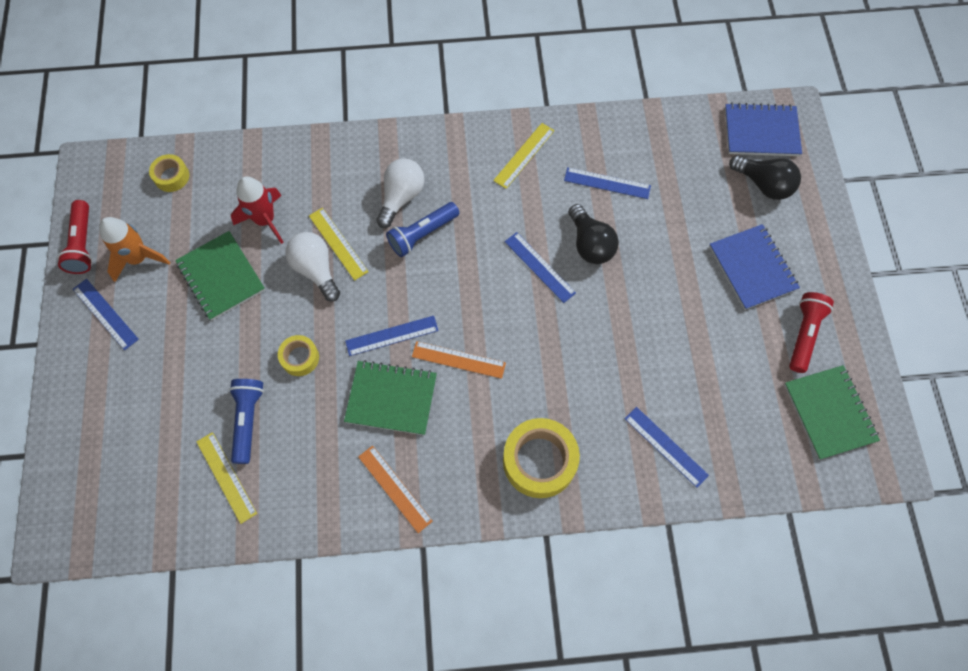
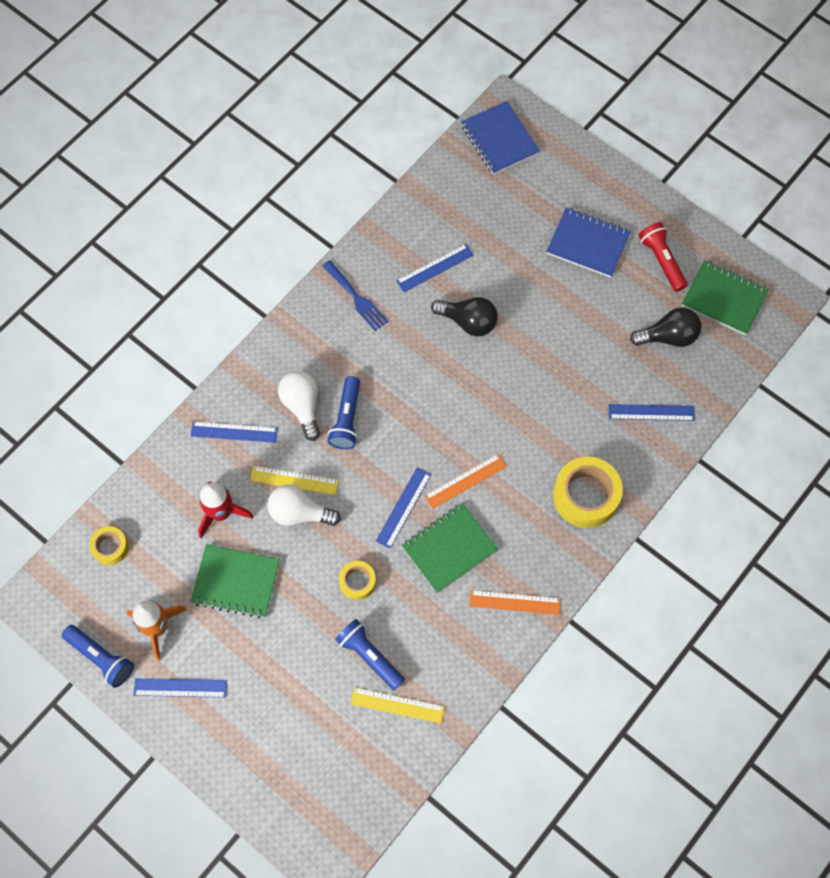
camera: 45 degrees left, 0 degrees up
(83, 244) = (101, 658): red flashlight -> blue flashlight
(524, 155) = (356, 298): yellow ruler -> blue fork
(539, 267) = (451, 368): blue ruler -> blue ruler (234, 432)
(761, 132) = (499, 139): blue notebook -> blue notebook turned 75 degrees counterclockwise
(763, 184) = (538, 177): black light bulb -> black light bulb (668, 336)

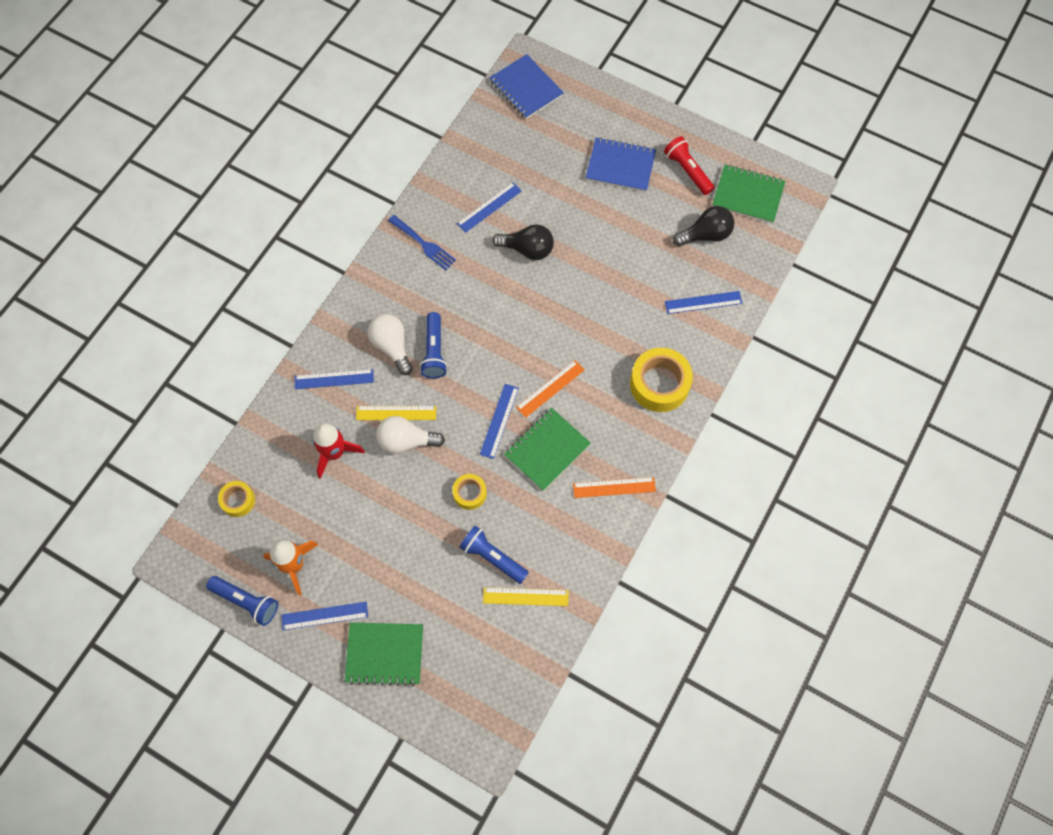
camera: 10 degrees left, 0 degrees up
(236, 582) = (359, 512): green notebook -> green notebook (385, 654)

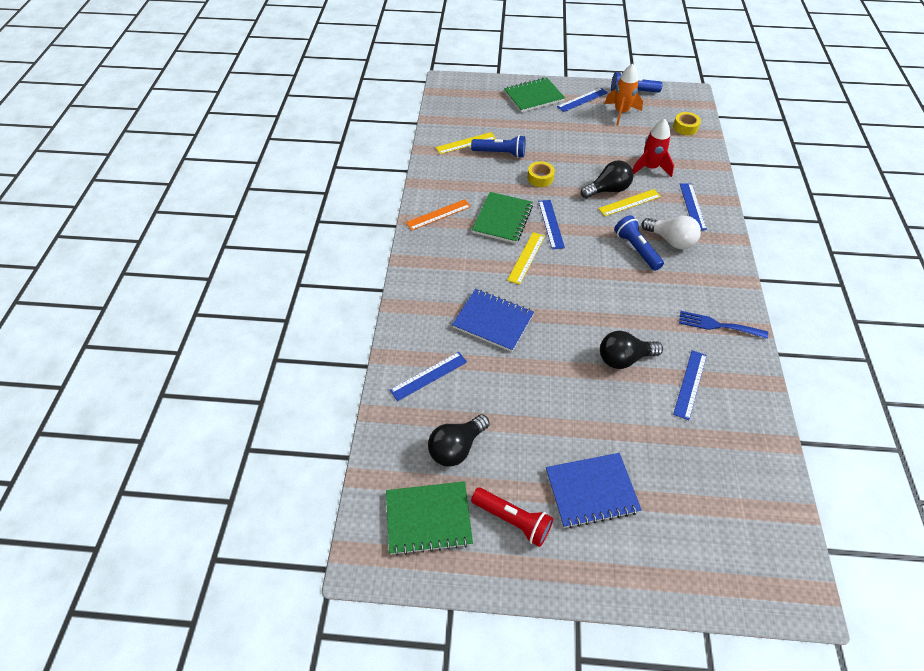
camera: 155 degrees right, 15 degrees down
(334, 379) = (692, 206): blue ruler -> blue ruler turned 60 degrees counterclockwise
(406, 441) = (608, 190): white light bulb -> black light bulb
(526, 88) = (767, 550): blue notebook -> blue notebook (493, 321)
(550, 388) = (526, 257): orange ruler -> yellow ruler
(659, 384) = (437, 293): yellow tape -> none

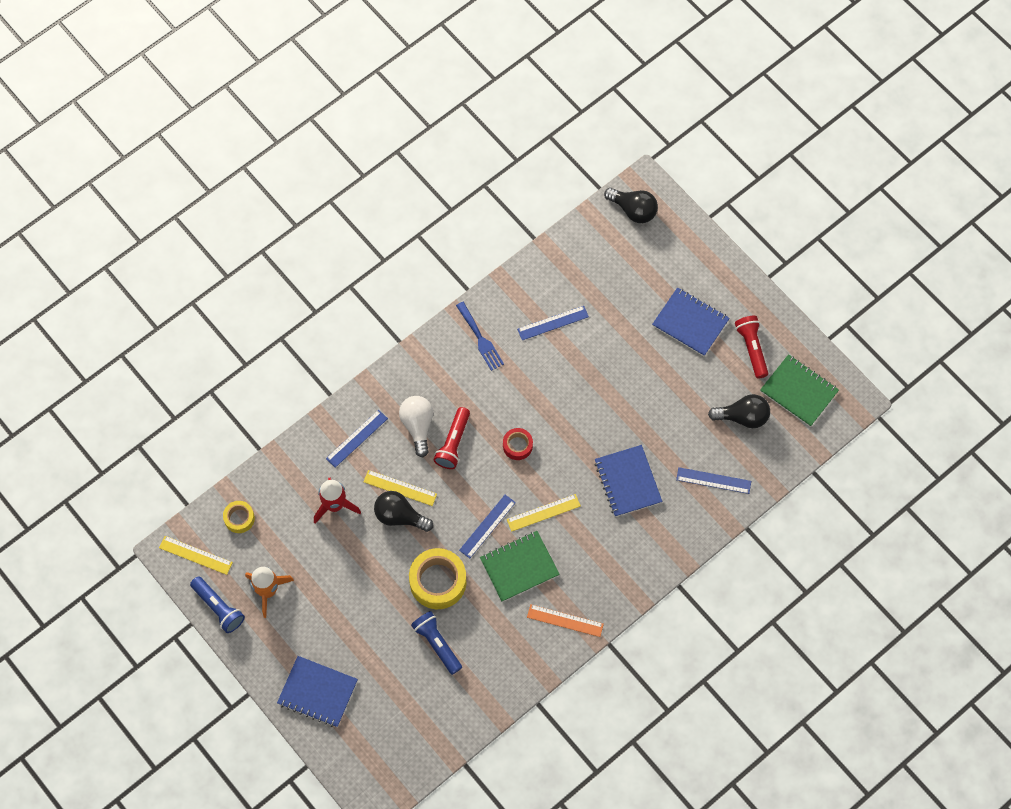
camera: 135 degrees left, 15 degrees up
(466, 143) = (452, 687): yellow ruler -> yellow ruler (195, 555)
(533, 96) = (317, 692): green notebook -> blue notebook
(540, 178) = (438, 581): yellow tape -> yellow tape, size x1.85
(582, 100) = (279, 643): blue ruler -> none
(596, 281) = (517, 446): none -> red tape
(624, 358) = (572, 375): black light bulb -> black light bulb (633, 210)
(636, 249) = (453, 443): blue flashlight -> red flashlight

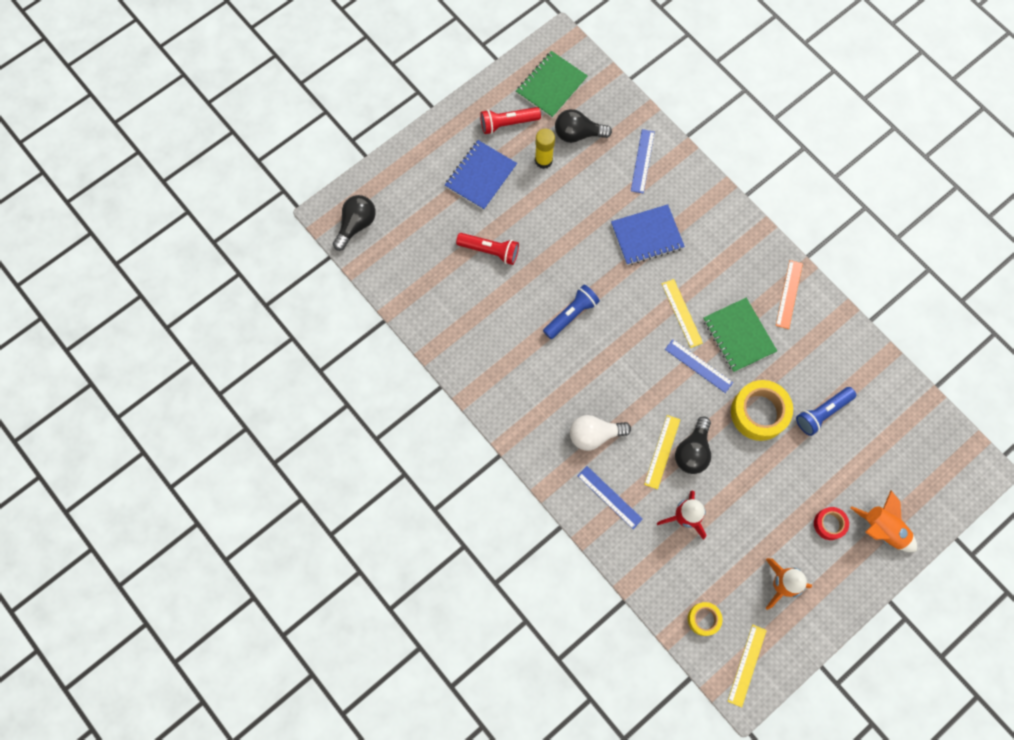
camera: 90 degrees left, 5 degrees up
(218, 607) = (802, 637): blue flashlight -> blue flashlight (571, 315)
(317, 692) = (882, 529): blue notebook -> orange rocket
(453, 443) = (612, 399): red flashlight -> red flashlight (490, 251)
(480, 339) = (497, 373): blue fork -> none
(517, 446) = (613, 337): red tape -> red tape (829, 524)
(553, 323) = (480, 303): blue ruler -> none
(710, 383) = (543, 160): none -> yellow glue stick
(742, 417) = (578, 134): black light bulb -> black light bulb turned 90 degrees counterclockwise

